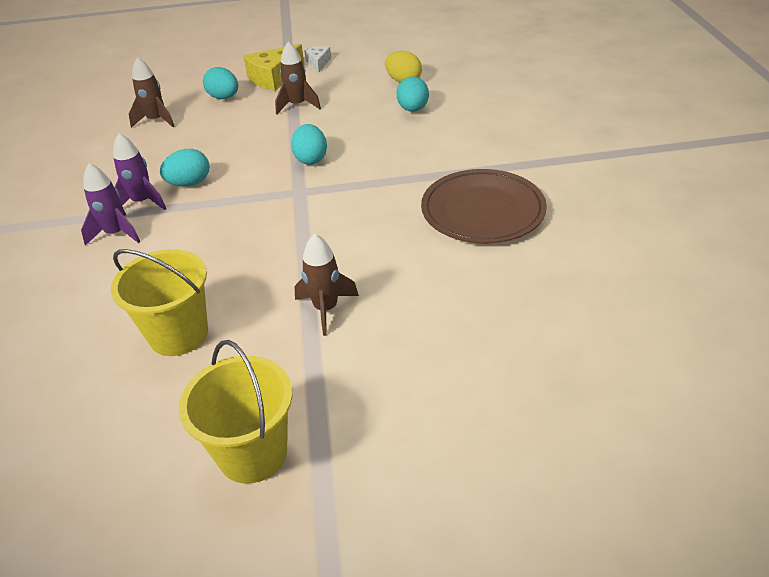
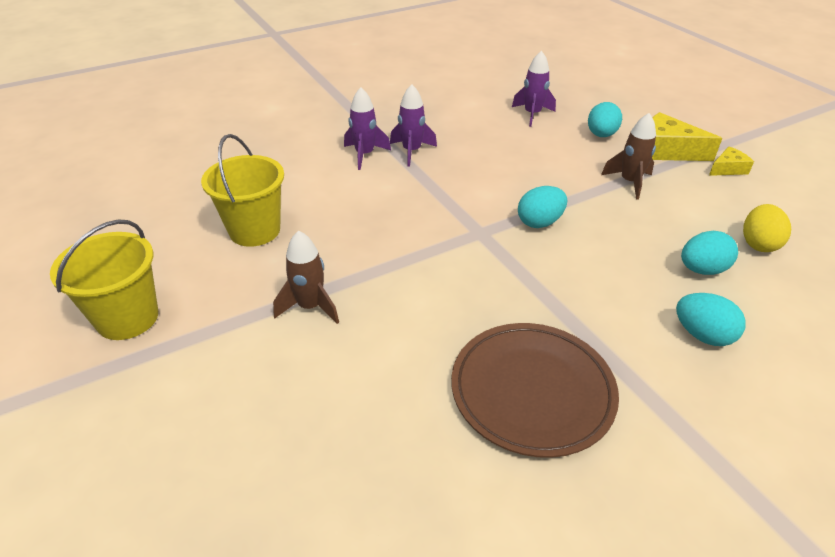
camera: 65 degrees right, 0 degrees up
(156, 120) = (532, 114): brown rocket -> purple rocket
(189, 183) = (452, 165): turquoise egg -> turquoise egg (702, 335)
(318, 63) = (727, 169): white cheese -> yellow cheese

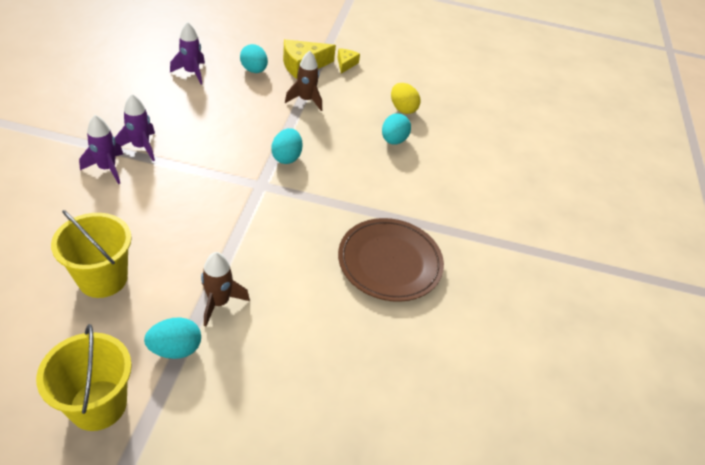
camera: 55 degrees left, 5 degrees up
(702, 335) = (427, 179): turquoise egg -> turquoise egg (175, 349)

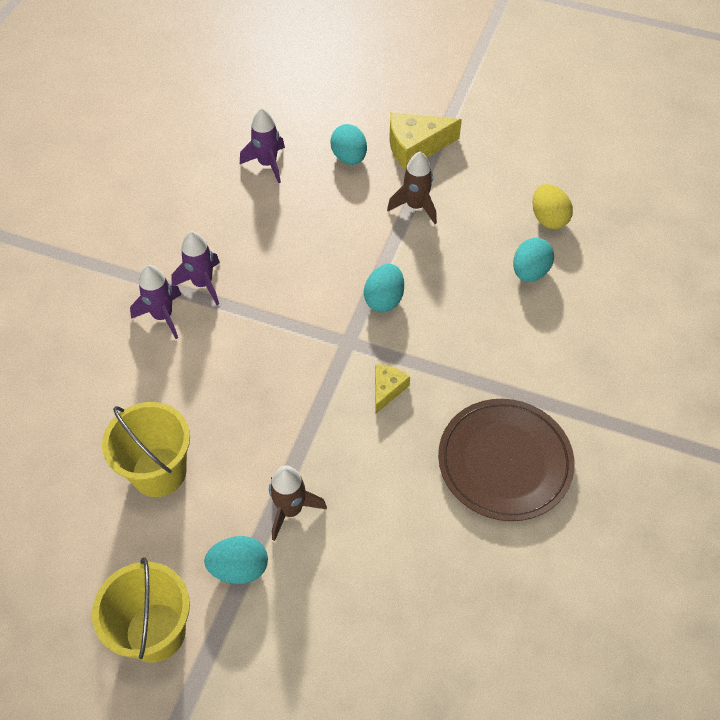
camera: 15 degrees right, 10 degrees up
(345, 64) = (475, 142): yellow cheese -> yellow cheese (387, 389)

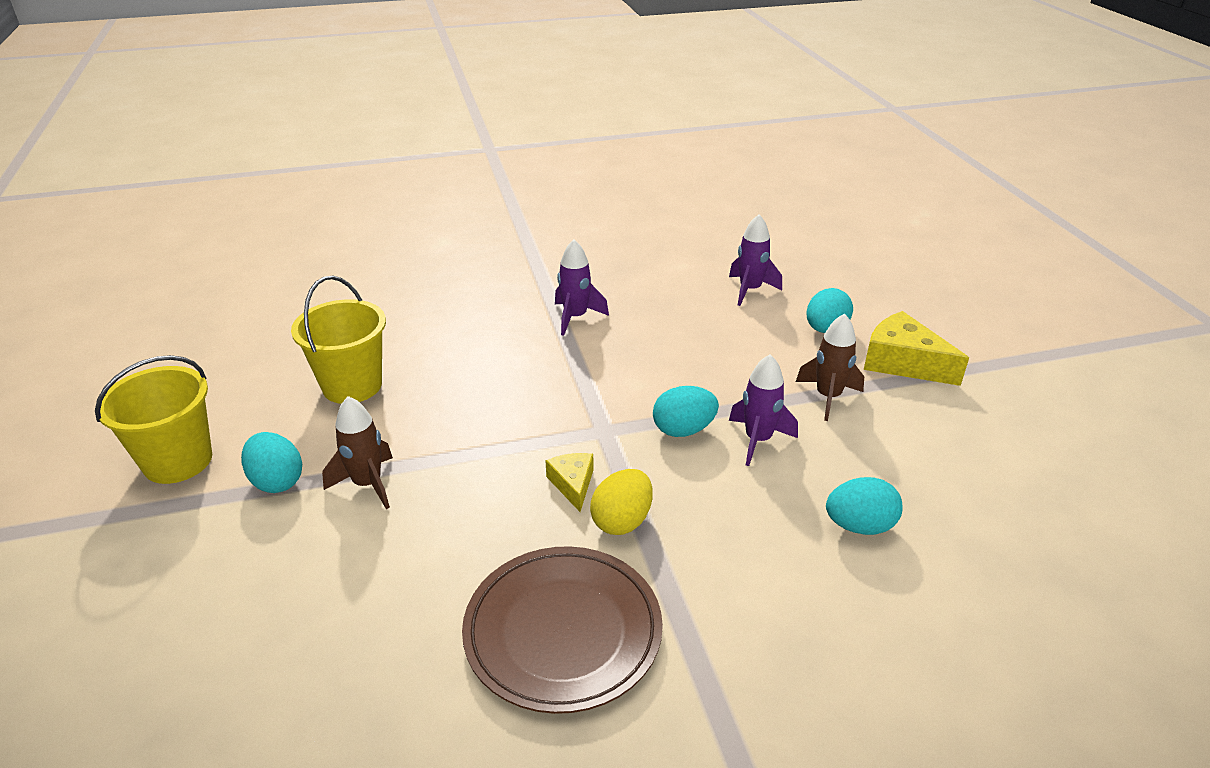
camera: 55 degrees right, 20 degrees down
(163, 316) = (518, 314): purple rocket -> purple rocket (758, 440)
(387, 389) = (572, 484): yellow cheese -> yellow cheese turned 90 degrees counterclockwise
(548, 219) = (957, 506): yellow egg -> yellow egg (622, 521)

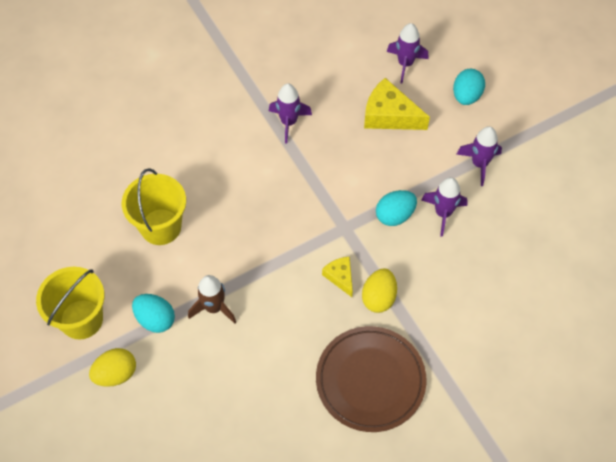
camera: 15 degrees left, 25 degrees up
(174, 534) = (116, 374): none -> yellow egg
(828, 397) = (479, 164): brown rocket -> purple rocket
(859, 526) = (515, 268): turquoise egg -> none
(903, 362) = (522, 119): yellow cheese -> yellow cheese (389, 115)

